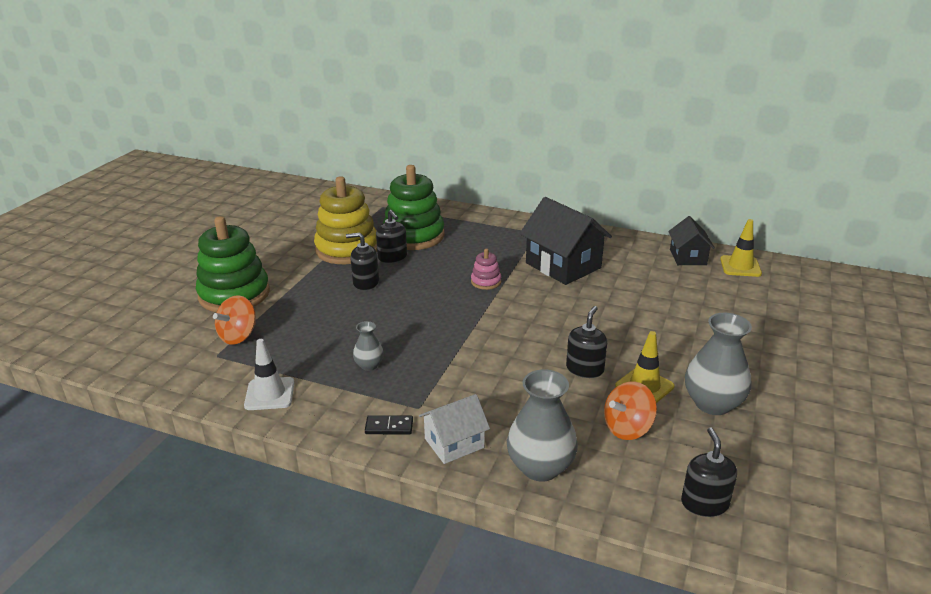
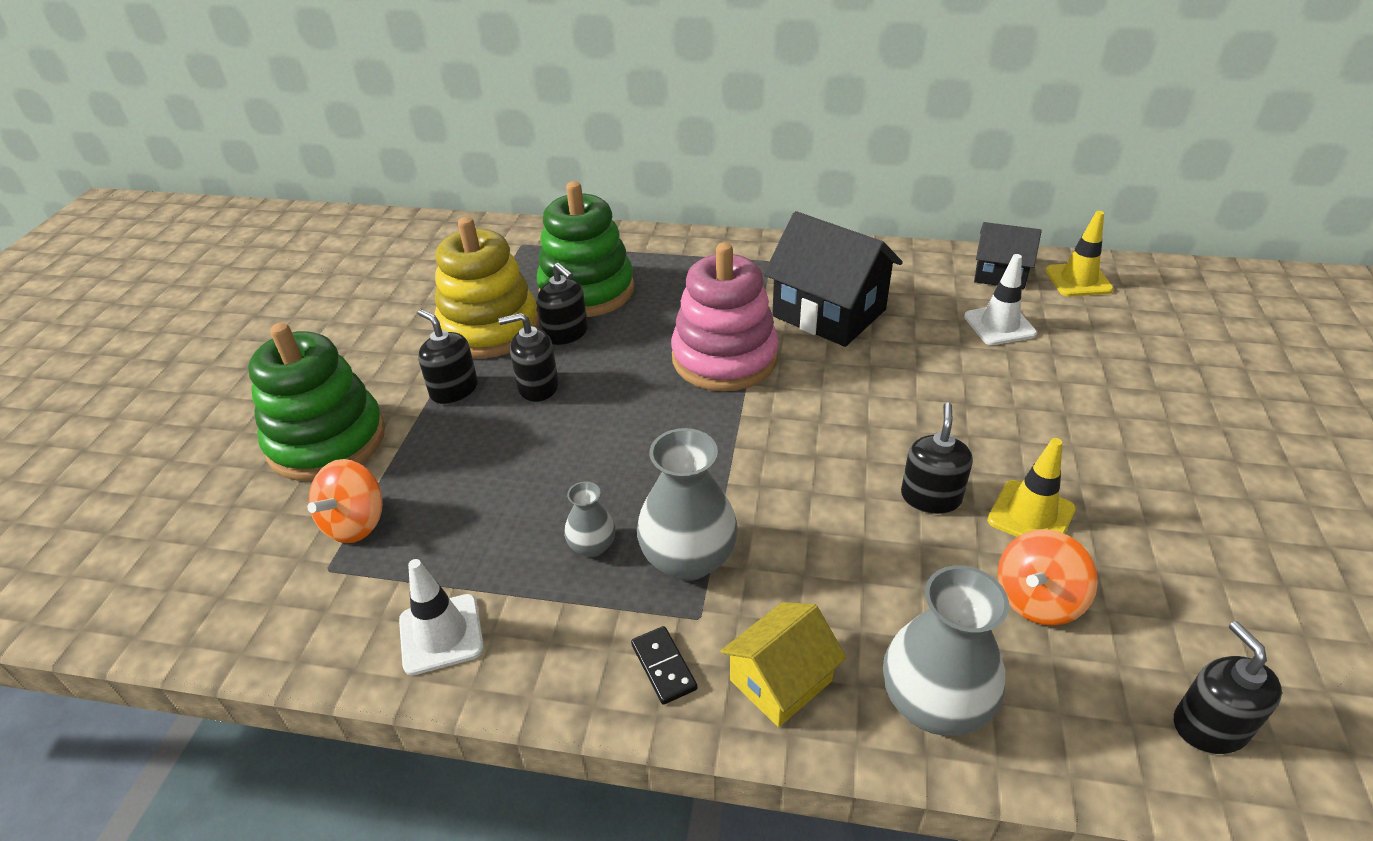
camera: 10 degrees left, 10 degrees up
(315, 278) = (454, 390): none -> black soap dispenser
(389, 427) = (663, 667): black domino -> black domino turned 75 degrees clockwise
(454, 443) = (781, 680): white house -> yellow house
(486, 282) = (724, 358): pink stacking toy -> pink stacking toy, size x2.24
(673, 285) = (999, 325): none -> white traffic cone
(688, 257) = (1000, 274): black house -> black house turned 60 degrees counterclockwise
(712, 403) = (1141, 530): grey vase -> grey vase (688, 559)

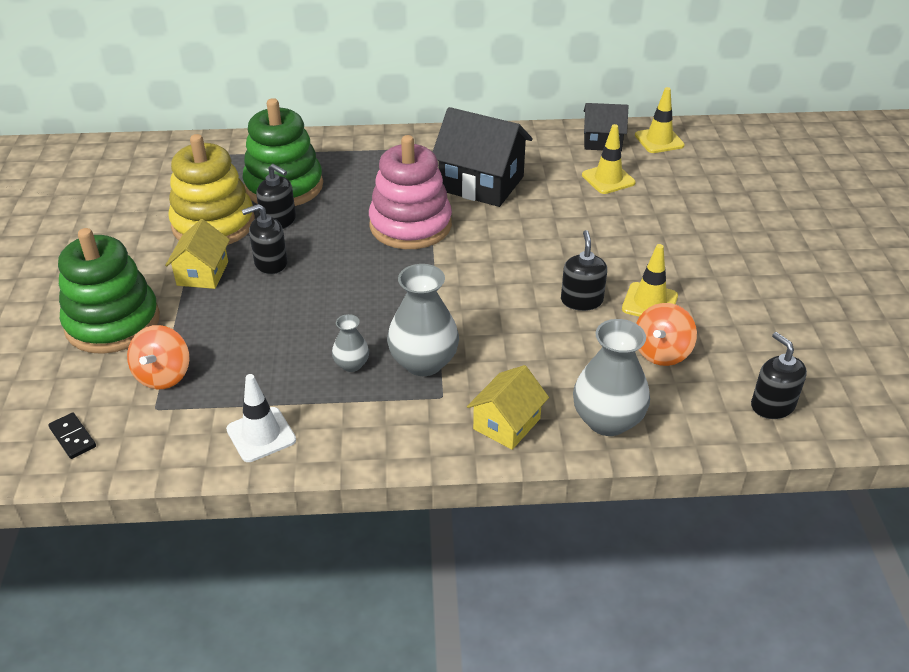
camera: 15 degrees left, 0 degrees up
(454, 390) = (202, 273): black soap dispenser -> yellow house
(663, 667) = (426, 429): black domino -> black domino (72, 437)
(999, 325) = (608, 179): white traffic cone -> yellow traffic cone

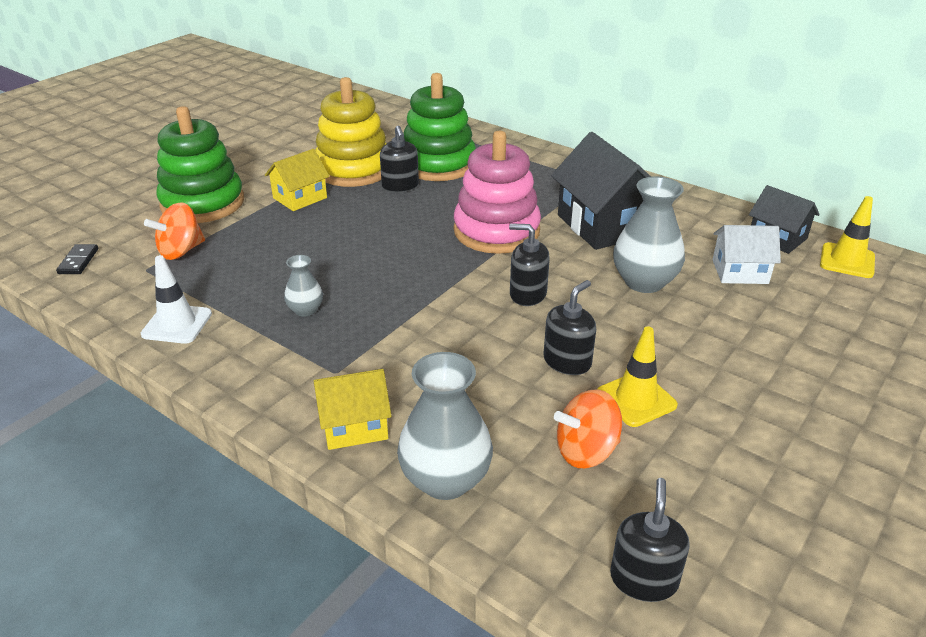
camera: 40 degrees right, 5 degrees down
(270, 263) = (353, 211): black soap dispenser -> black soap dispenser (527, 294)
(423, 362) = (359, 338): grey vase -> grey vase (644, 282)
(608, 179) = (740, 271): yellow traffic cone -> white house

